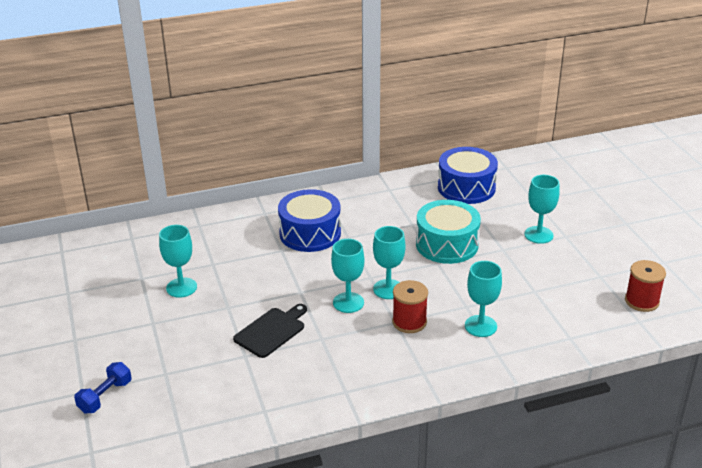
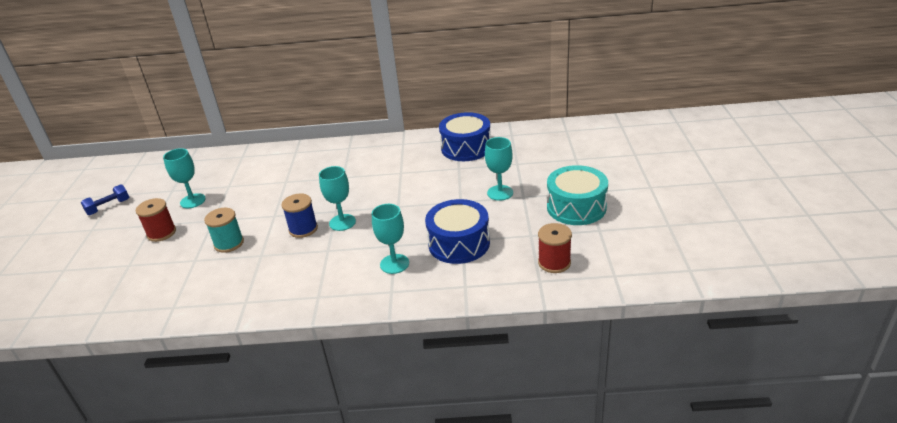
camera: 20 degrees right, 0 degrees up
(105, 396) = (75, 276): blue dumbbell -> blue dumbbell (108, 207)
(271, 331) = (229, 243): black cutting board -> turquoise spool
(310, 233) = (316, 171): blue drum -> blue drum (459, 243)
(348, 302) = (303, 229): turquoise goblet -> blue spool
(409, 322) = (338, 252): red spool -> red spool (161, 233)
(447, 244) = (416, 192): turquoise drum -> turquoise drum (576, 207)

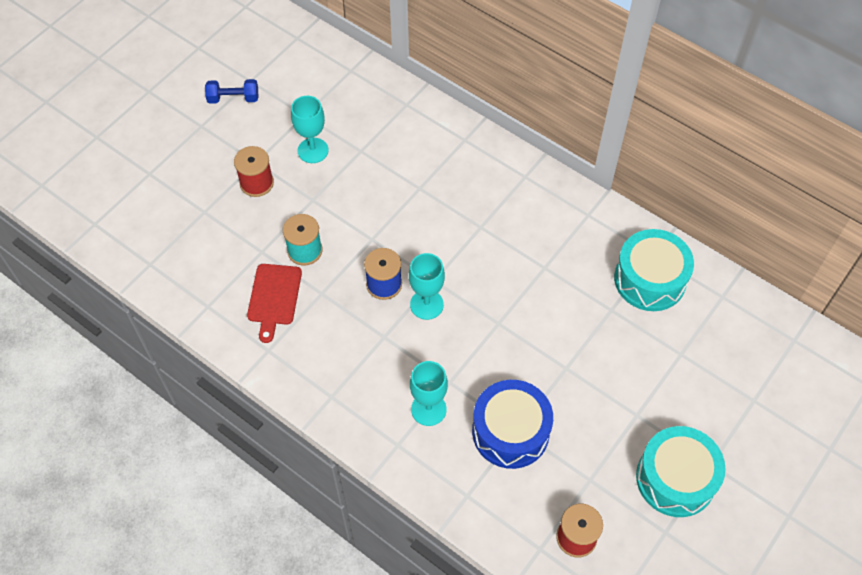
camera: 35 degrees right, 25 degrees up
(225, 275) = (274, 298): none -> red cutting board
(466, 148) = (650, 279): blue drum -> turquoise drum
(500, 193) = (618, 388): turquoise goblet -> none

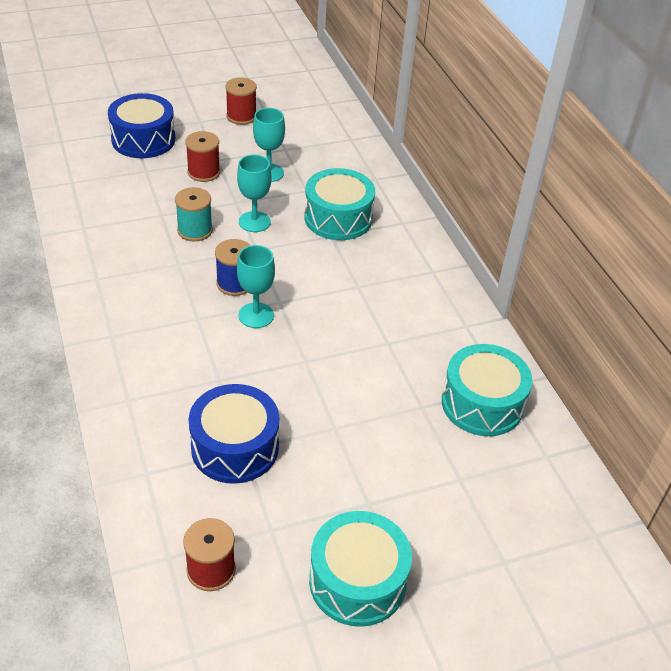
camera: 30 degrees right, 15 degrees down
(169, 177) = (143, 139): none -> blue drum
(233, 98) = (241, 116): blue dumbbell -> red spool
(274, 298) = (138, 248): red cutting board -> none
(410, 166) = (338, 218): none -> turquoise drum
(428, 409) = (180, 389): turquoise goblet -> turquoise goblet (254, 222)

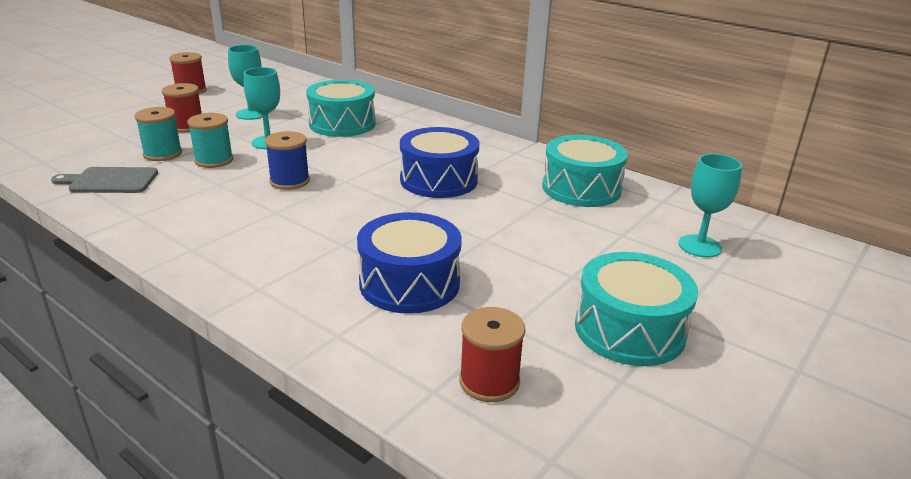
camera: 30 degrees left, 15 degrees down
(104, 227) = (110, 181): none -> grey cutting board
(143, 139) = (102, 121): blue drum -> blue drum (438, 180)
(162, 205) = (163, 154): none -> turquoise spool
(256, 315) = (332, 194): turquoise goblet -> turquoise goblet (699, 246)

